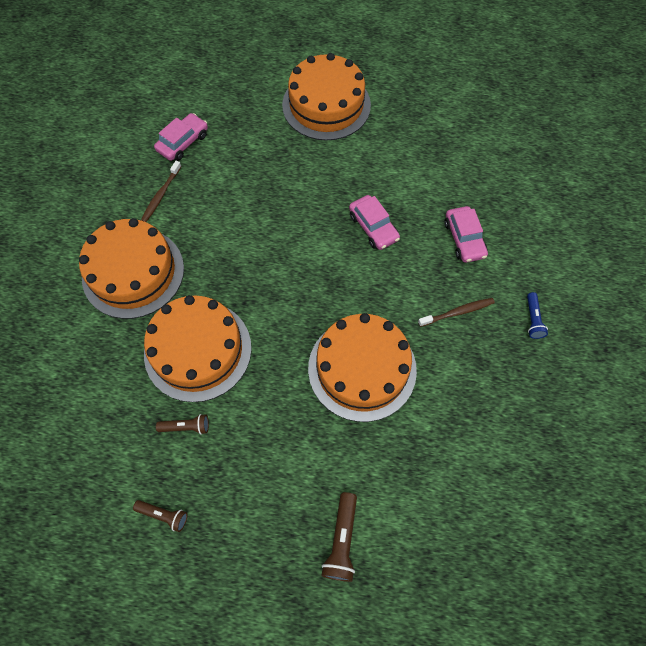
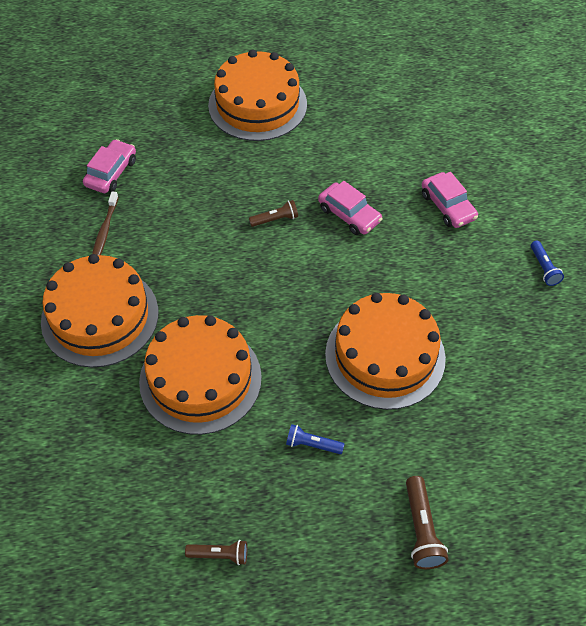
camera: 15 degrees left, 10 degrees down
(186, 427) = (214, 459): brown flashlight -> brown flashlight (275, 219)
(273, 435) = (312, 444): none -> blue flashlight
(458, 312) = (465, 278): brown toothbrush -> none

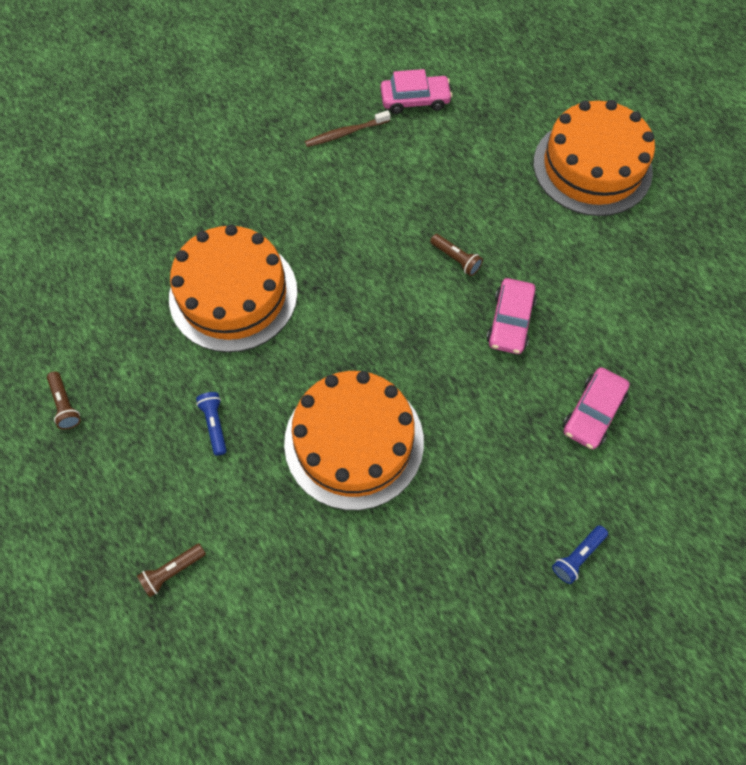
camera: 60 degrees right, 10 degrees up
(100, 316) = (252, 182): orange cake -> none
(421, 529) = (172, 571): brown flashlight -> brown flashlight, size x0.66

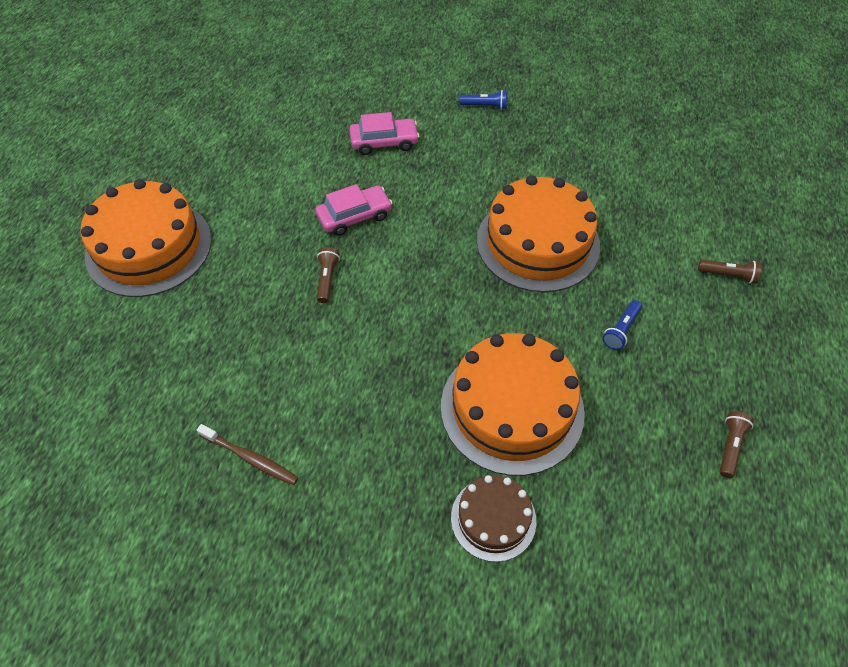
camera: 130 degrees left, 10 degrees down
(178, 226) = (493, 518): none -> brown cake
(415, 100) = (156, 427): pink car -> none

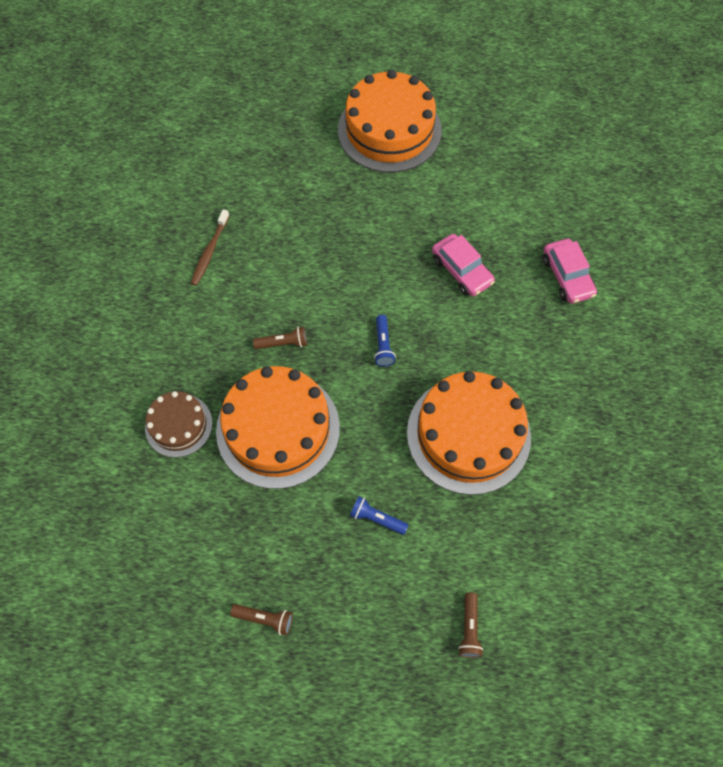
camera: 80 degrees right, 10 degrees up
(327, 279) = (384, 264): brown flashlight -> brown flashlight (283, 343)
(485, 106) = (654, 363): blue flashlight -> blue flashlight (383, 345)

